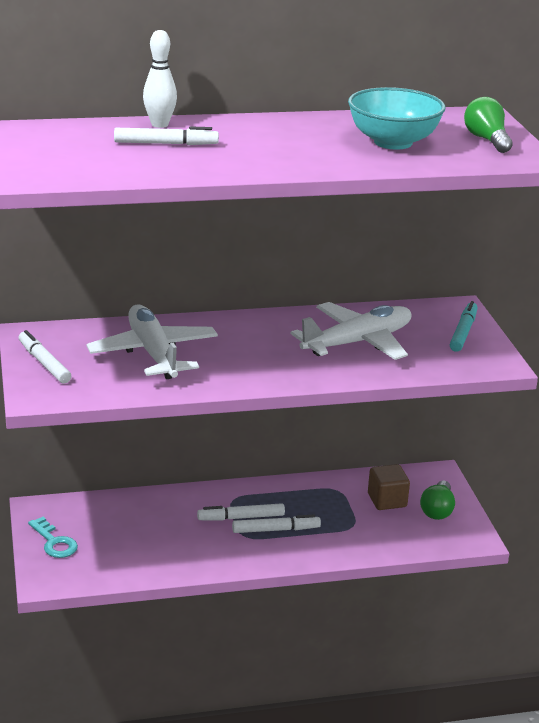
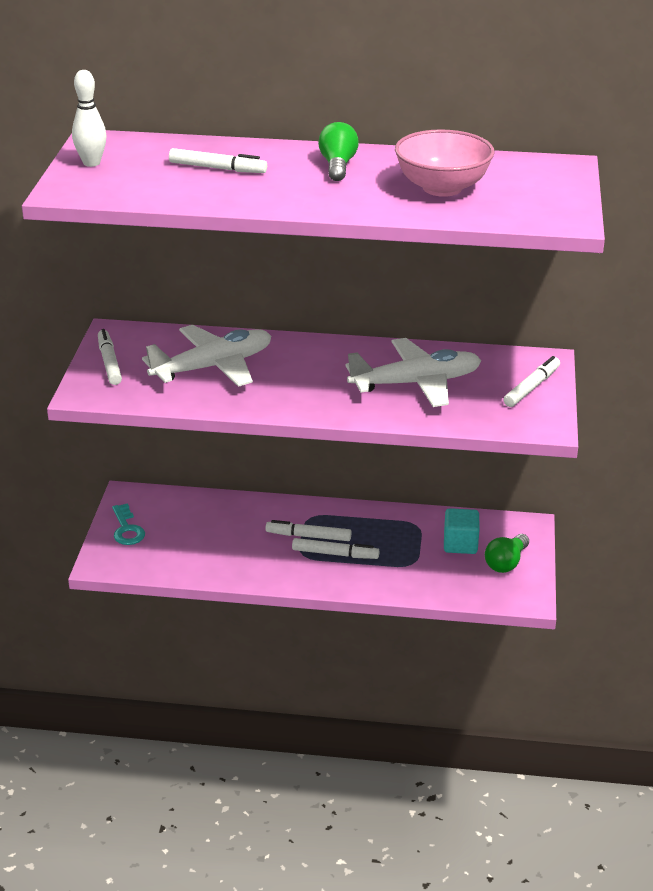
camera: 20 degrees right, 5 degrees up
(153, 353) = (213, 367): white plane -> white plane turned 60 degrees clockwise
(159, 124) = (229, 147): white bowling pin -> white bowling pin (91, 163)
(387, 500) = (460, 544): brown cube -> turquoise cube
(393, 142) = (442, 188): turquoise bowl -> pink bowl
(463, 332) = (532, 387): turquoise marker -> white marker
(487, 140) = (543, 194): green light bulb -> green light bulb (337, 166)

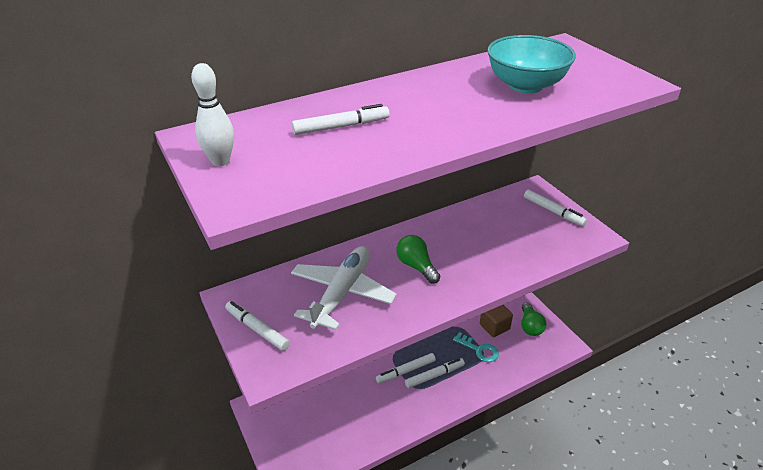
camera: 35 degrees left, 5 degrees up
(127, 529) = (280, 437): turquoise key -> turquoise key (479, 350)
(337, 166) = (427, 93): green light bulb -> green light bulb (416, 266)
(416, 383) = (488, 240): white plane -> none
(442, 188) = (525, 86): pink bowl -> turquoise bowl
(460, 544) = (494, 327): turquoise cube -> brown cube
(532, 387) = (553, 212): white marker -> white marker turned 135 degrees clockwise

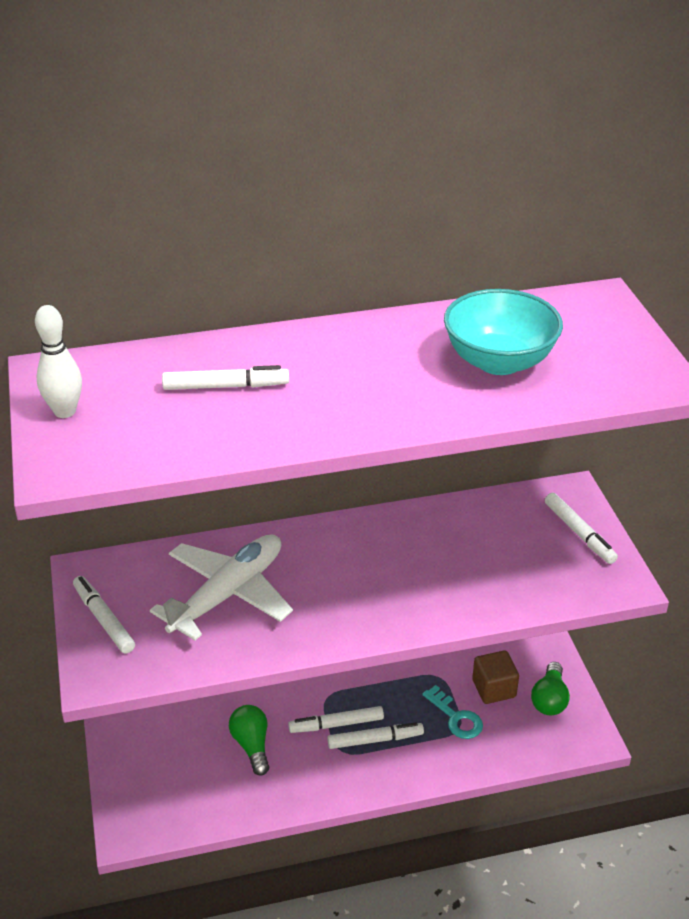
camera: 15 degrees right, 0 degrees up
(416, 266) = (342, 577): green light bulb -> green light bulb (252, 745)

